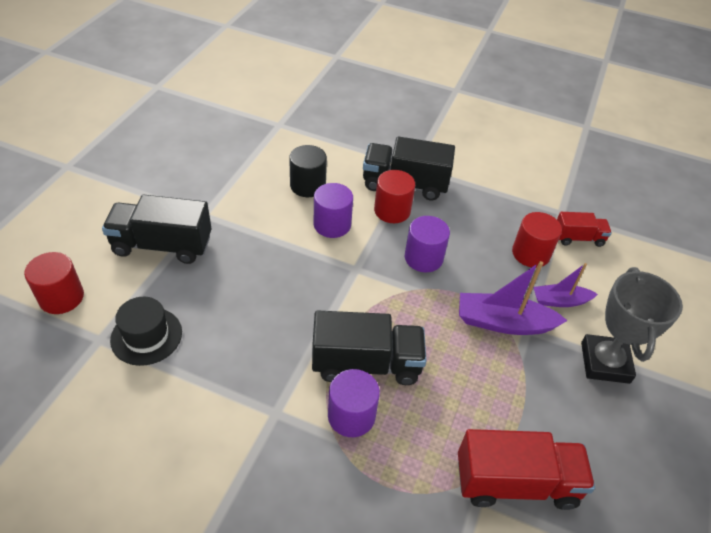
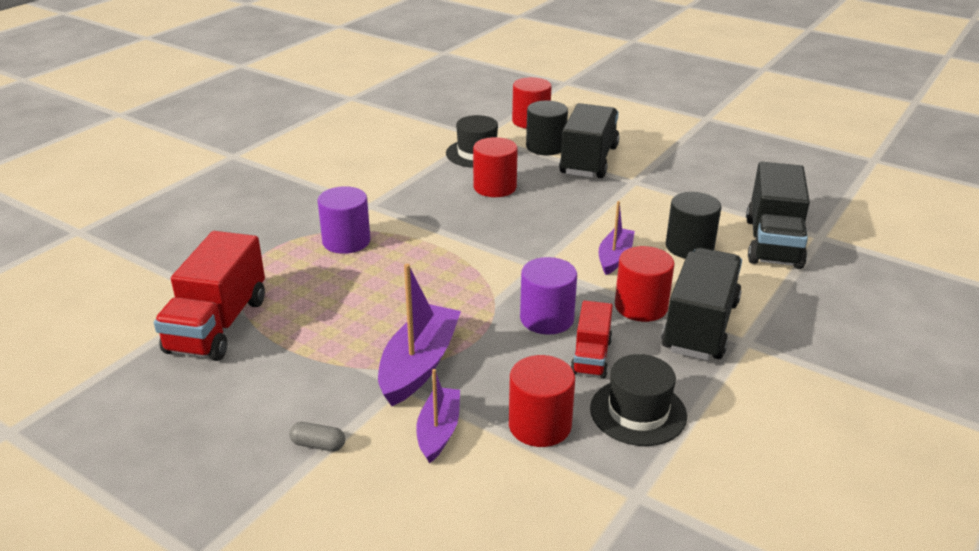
camera: 105 degrees right, 15 degrees down
(130, 279) = (545, 147): none -> black cylinder
(224, 311) = (495, 187): none -> red cylinder
(332, 224) = (615, 257): purple cylinder -> purple boat
(366, 363) = (401, 256): black truck -> black truck (772, 242)
(498, 212) = (638, 412): none -> black hat
(578, 238) = (568, 497): red truck -> red truck (591, 356)
(605, 362) = (318, 445): grey trophy -> grey capsule

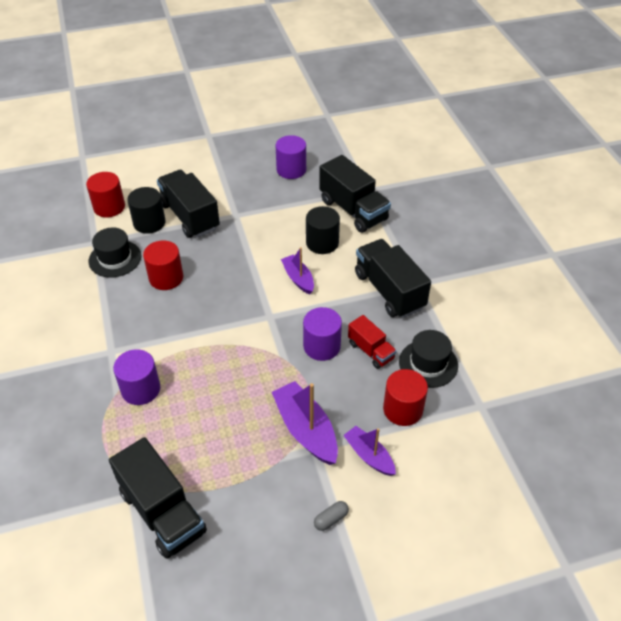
camera: 50 degrees left, 15 degrees up
(217, 325) = (162, 512): red truck -> black truck
(641, 306) = (351, 301): red cylinder -> none
(753, 179) = (291, 170): none -> purple cylinder

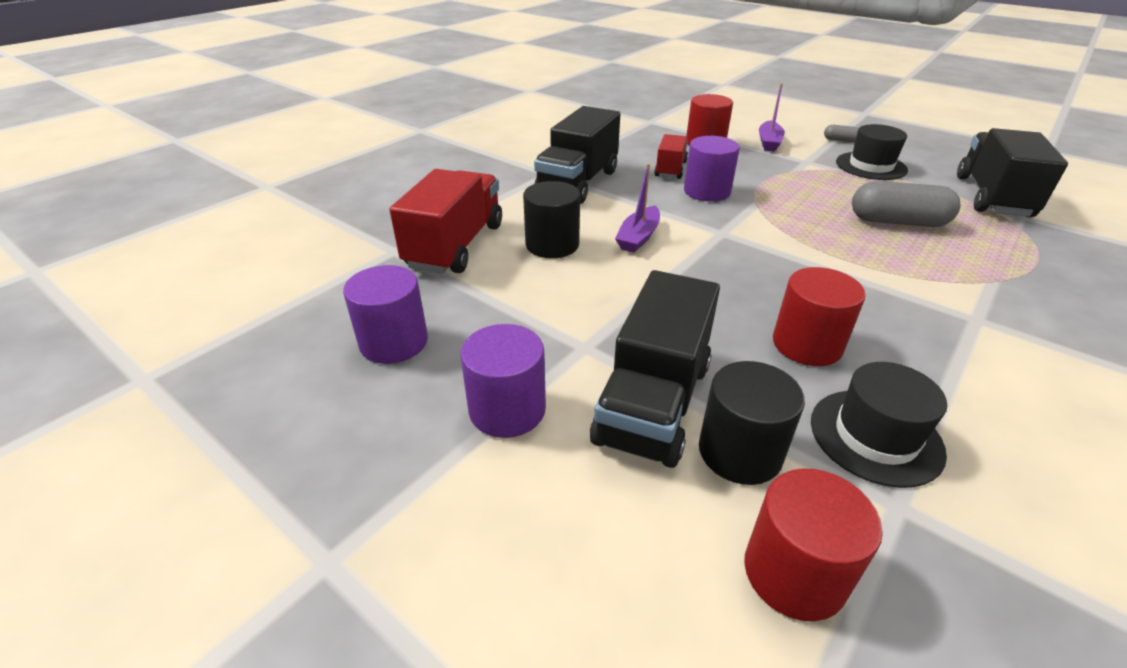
camera: 125 degrees left, 10 degrees down
(140, 389) = (956, 267): purple cylinder -> purple cylinder (507, 409)
(197, 412) = (897, 222): none -> grey capsule
(305, 429) = (800, 169): purple boat -> none
(353, 210) = (455, 246): black truck -> red truck
(428, 363) = (642, 145): black hat -> black hat (871, 166)

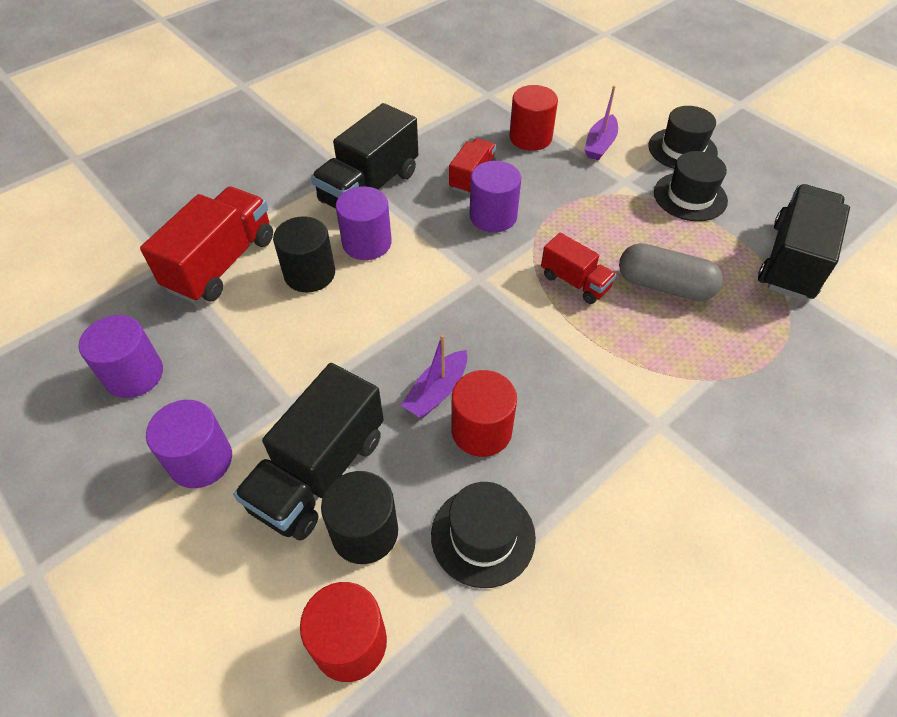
camera: 10 degrees right, 15 degrees up
(597, 218) = (367, 243): none -> purple cylinder
(638, 237) = (394, 274): purple boat -> purple boat (436, 392)
(814, 227) = (575, 282): none -> red truck
(840, 140) = (682, 149): grey capsule -> black hat

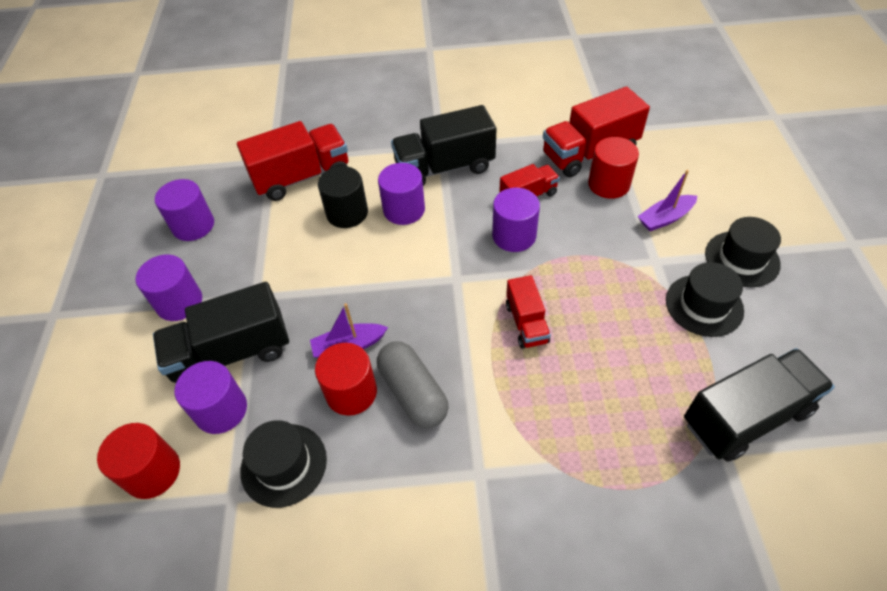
camera: 40 degrees right, 0 degrees up
(364, 532) = (221, 410): black cylinder -> purple cylinder
(490, 119) = (589, 153): none -> red truck
(664, 286) = (598, 369): grey capsule -> grey capsule (413, 393)

